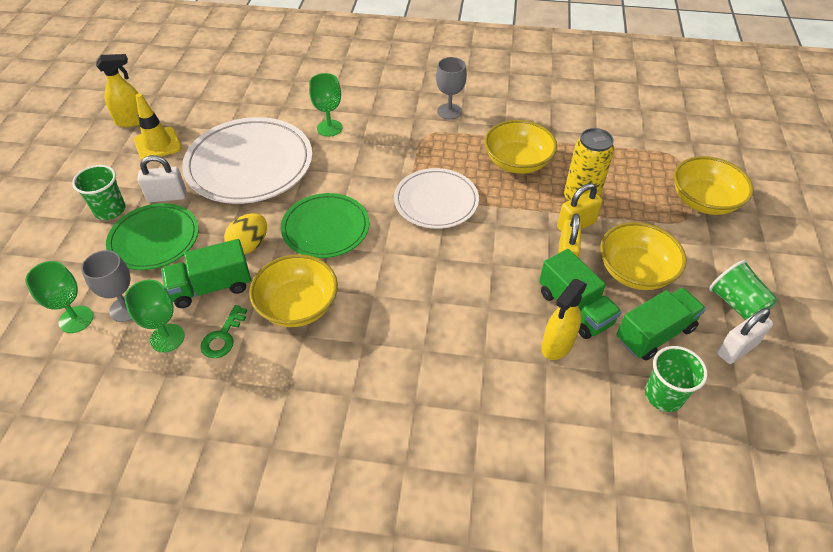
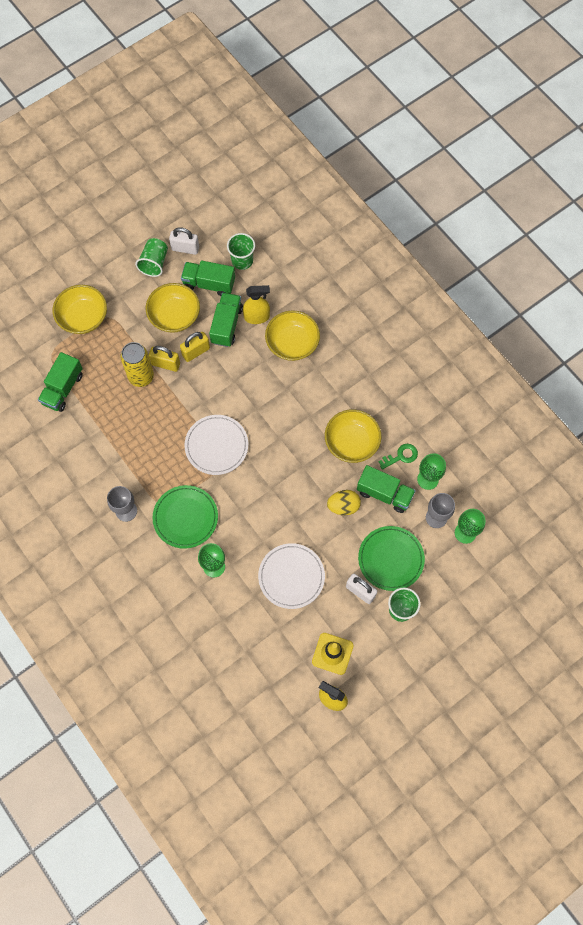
camera: 135 degrees left, 20 degrees up
(249, 164) = (291, 576): white plate -> white plate, size x0.63
(325, 228) = (293, 481): green plate -> green plate (185, 517)
(517, 162) = (140, 431): yellow bowl -> yellow bowl (292, 343)
(624, 143) = (63, 389): none -> green truck

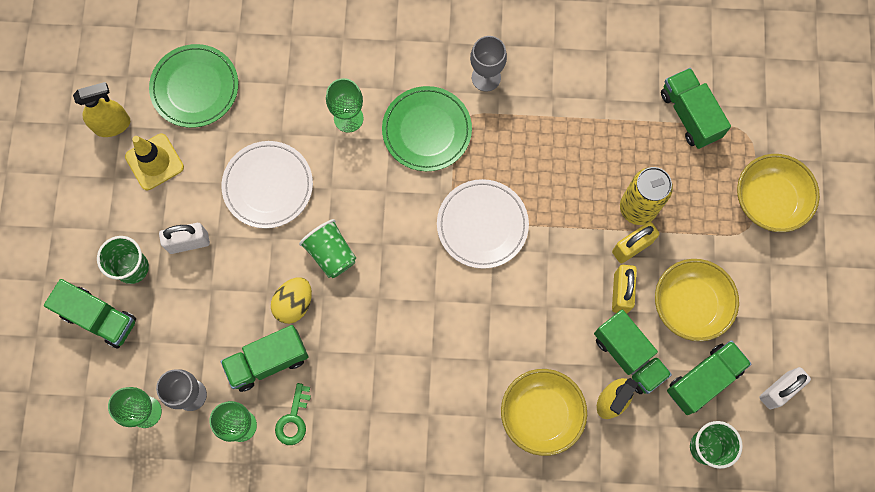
camera: 130 degrees right, 5 degrees up
(154, 263) = (785, 337): green cup -> green cup (331, 254)
(351, 442) = (358, 377): yellow bowl -> none
(391, 559) = (192, 304): green plate -> green plate (195, 87)
(442, 602) = (99, 318): none -> green truck

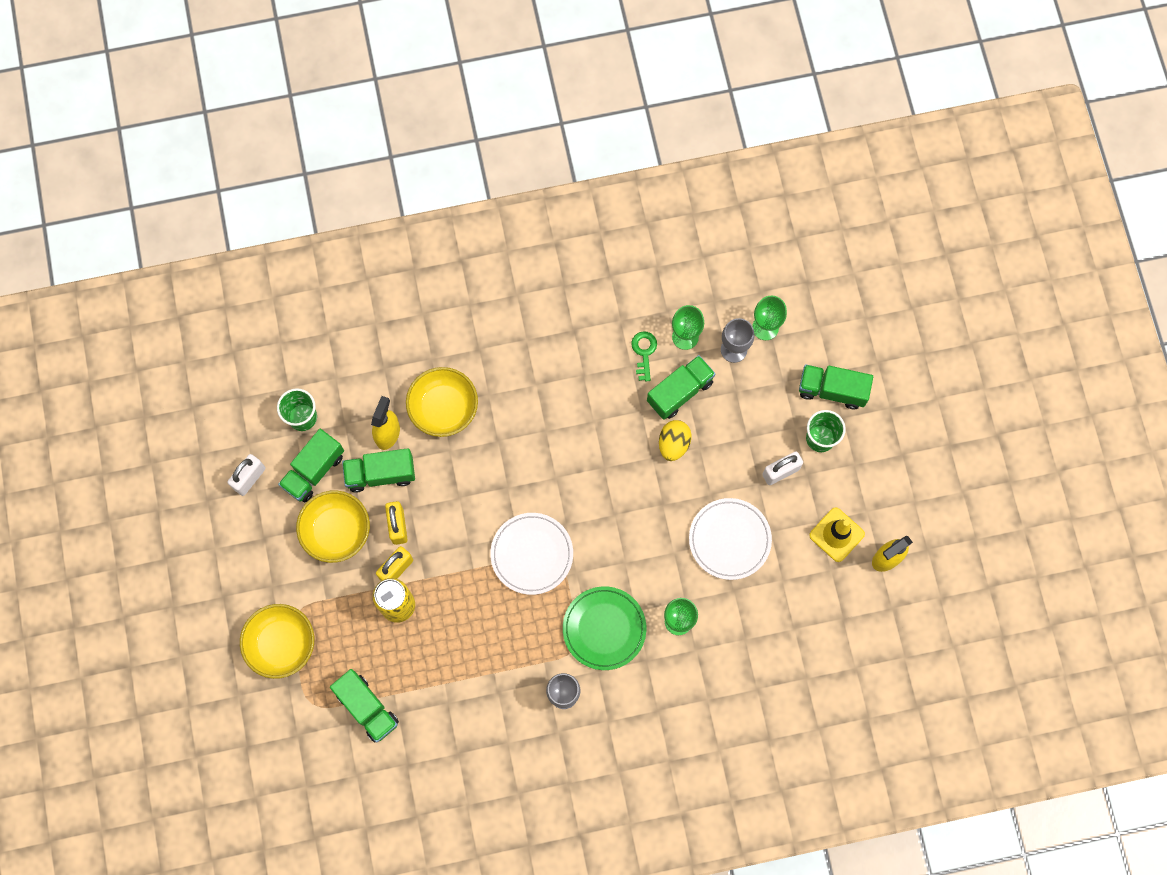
camera: 165 degrees right, 0 degrees up
(195, 87) = (826, 613): green plate -> none
(331, 254) = (655, 494): green cup -> none
(628, 356) = (381, 474): green truck -> green truck turned 45 degrees counterclockwise

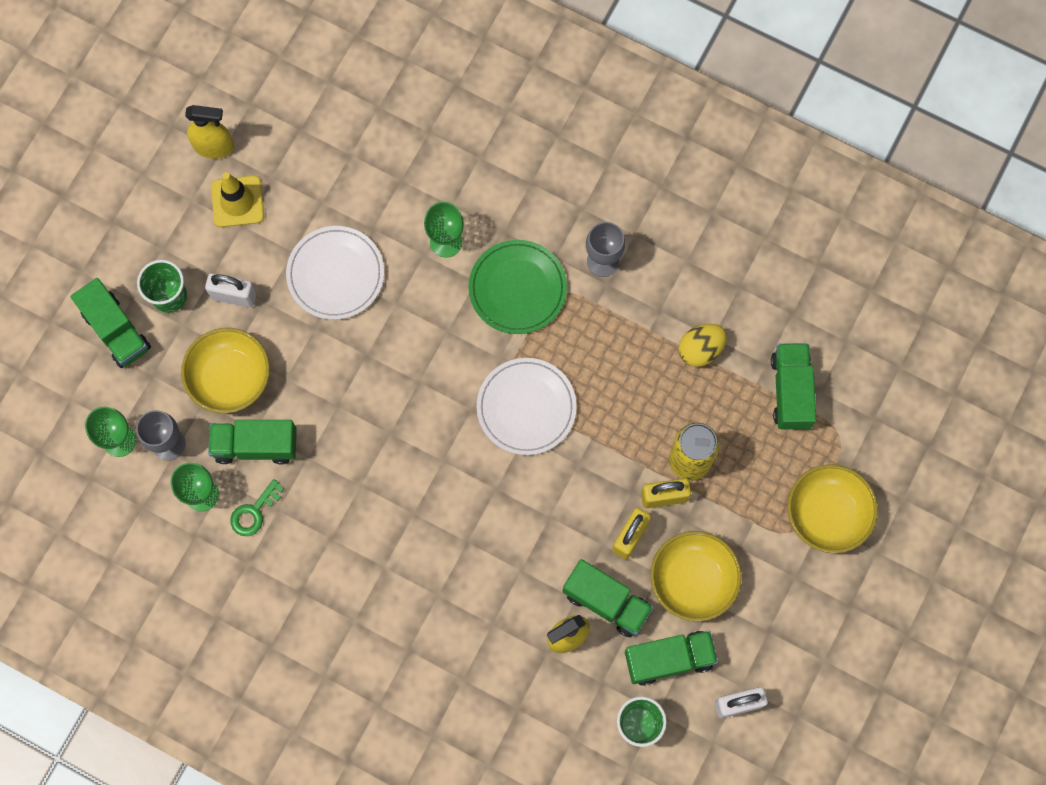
camera: 140 degrees left, 0 degrees up
(443, 408) = (492, 617): yellow bowl -> yellow bowl (230, 378)
(673, 444) = (306, 401): yellow egg -> yellow egg (700, 349)

